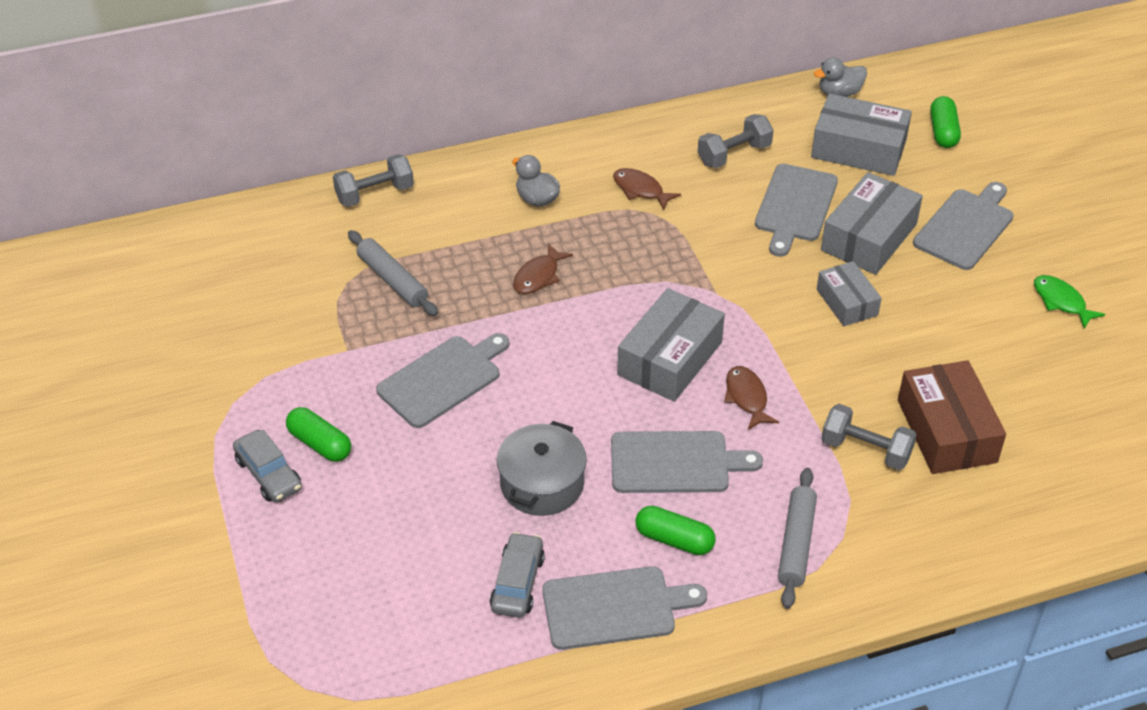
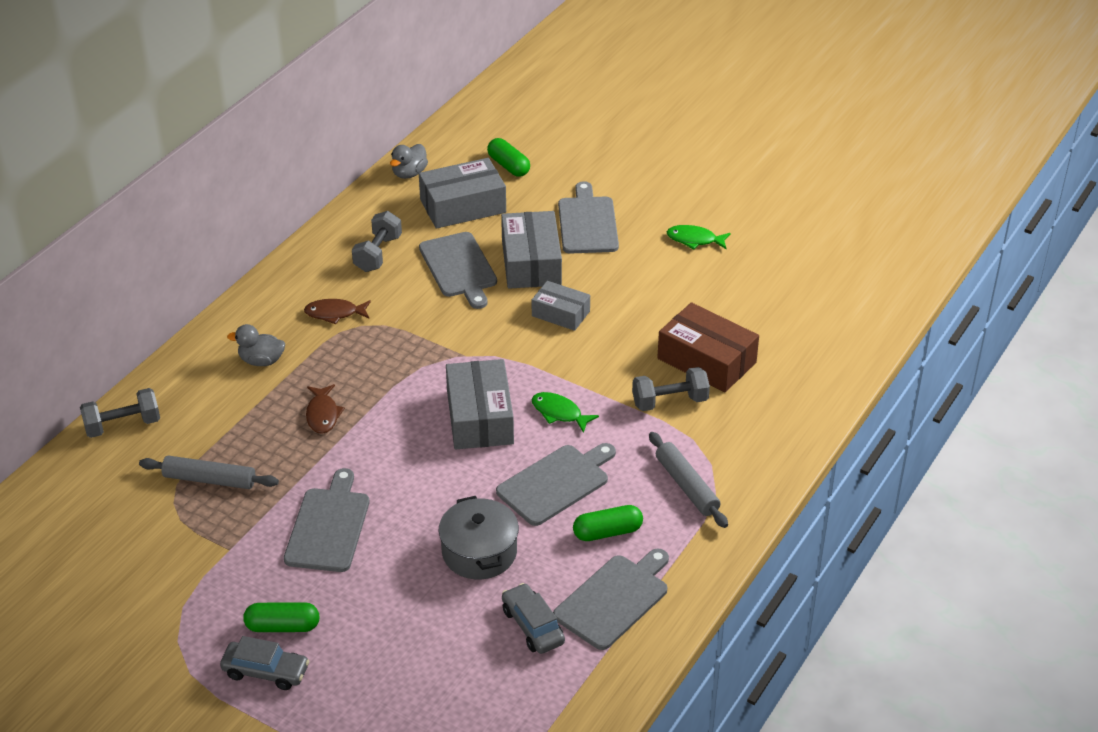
camera: 40 degrees left, 5 degrees down
(375, 194) = (123, 425): grey dumbbell -> grey dumbbell turned 45 degrees clockwise
(747, 398) = (559, 413): brown fish -> green fish

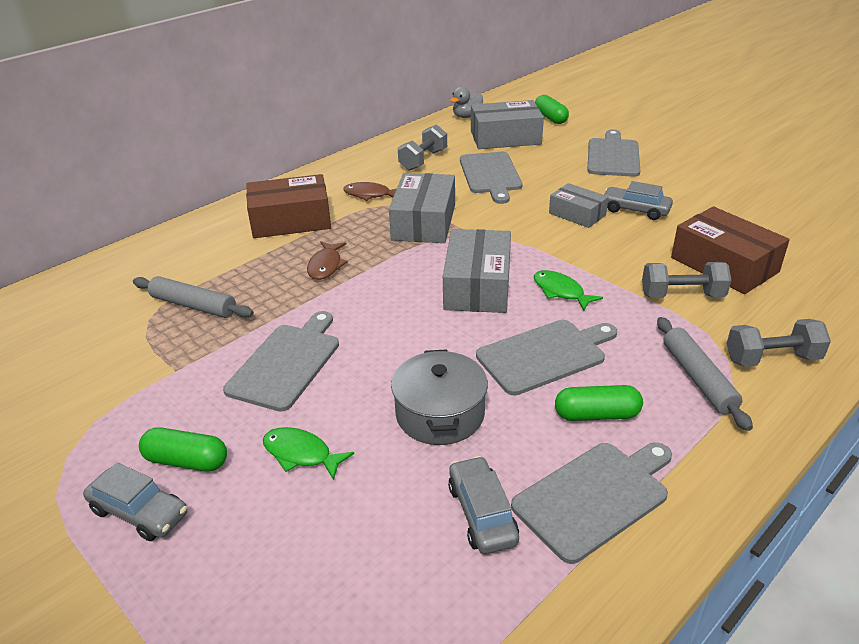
camera: 15 degrees right, 5 degrees down
(123, 425) = (144, 253): grey dumbbell -> grey dumbbell (772, 359)
(261, 361) = (291, 220): grey duck -> brown box
(531, 262) = (556, 177): grey box -> grey box (423, 222)
(618, 300) = (635, 210): none -> grey car
(694, 240) = (713, 175): green fish -> green fish (301, 454)

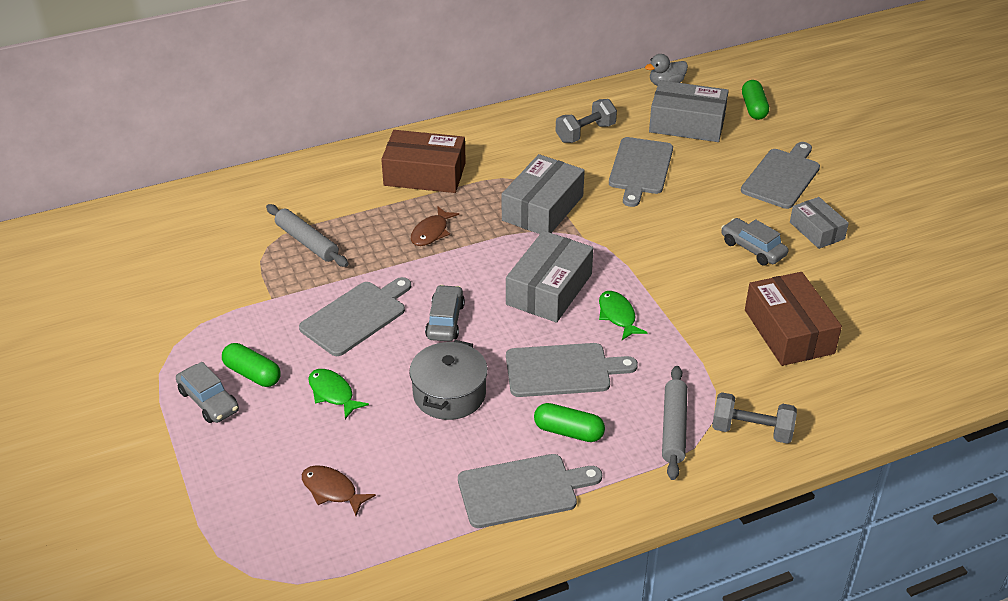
camera: 20 degrees right, 5 degrees up
(370, 195) = (511, 163): brown fish -> brown fish (332, 490)
(482, 513) = (435, 475): grey car -> grey car (445, 321)
(577, 214) = (692, 238): grey box -> grey box (816, 230)
(682, 295) = (723, 350): grey dumbbell -> none

